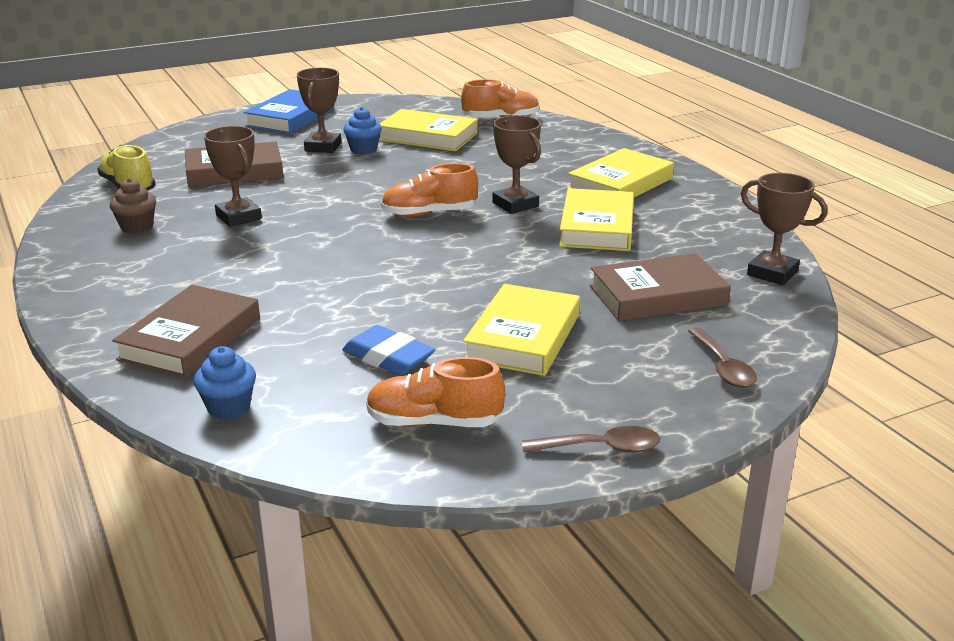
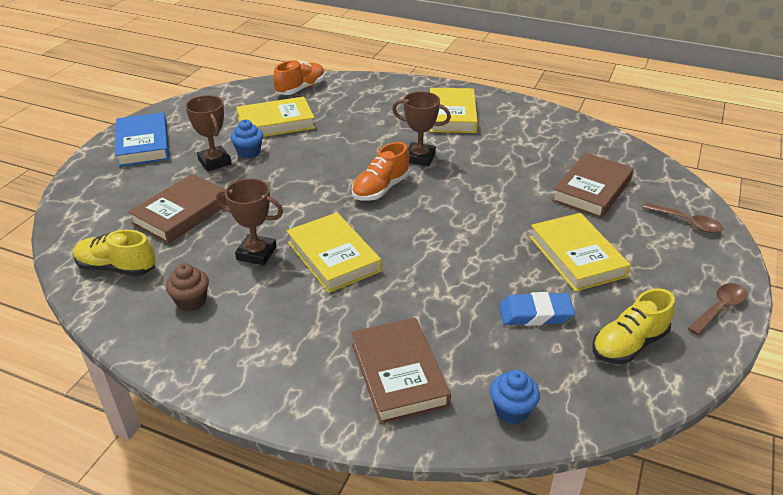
camera: 40 degrees left, 10 degrees up
(434, 422) = (629, 344): orange shoe -> yellow shoe
(597, 227) = (489, 154): yellow book -> yellow book (333, 257)
(772, 273) = (616, 147): brown trophy -> none

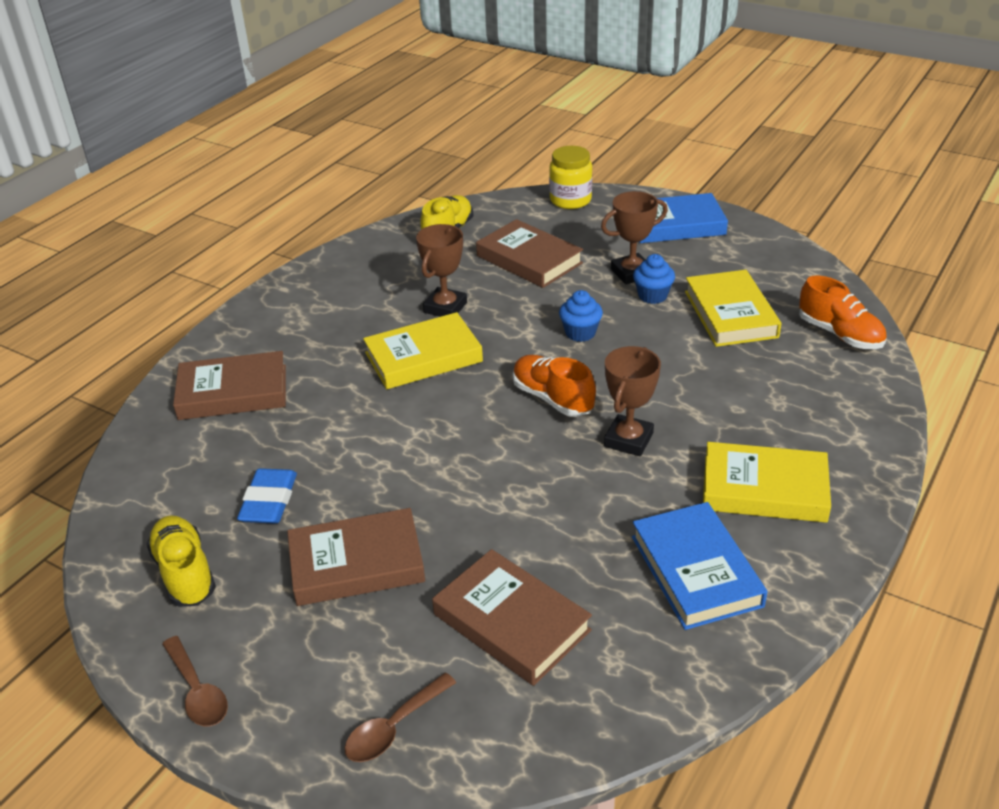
camera: 100 degrees right, 0 degrees up
(78, 197) = (570, 200): none -> yellow jar
(191, 301) = (384, 274): brown cupcake -> none
(511, 410) = (150, 460): blue cupcake -> blue cupcake (580, 333)
(524, 135) = (696, 571): none -> blue book
(576, 256) = (356, 563): yellow book -> brown book

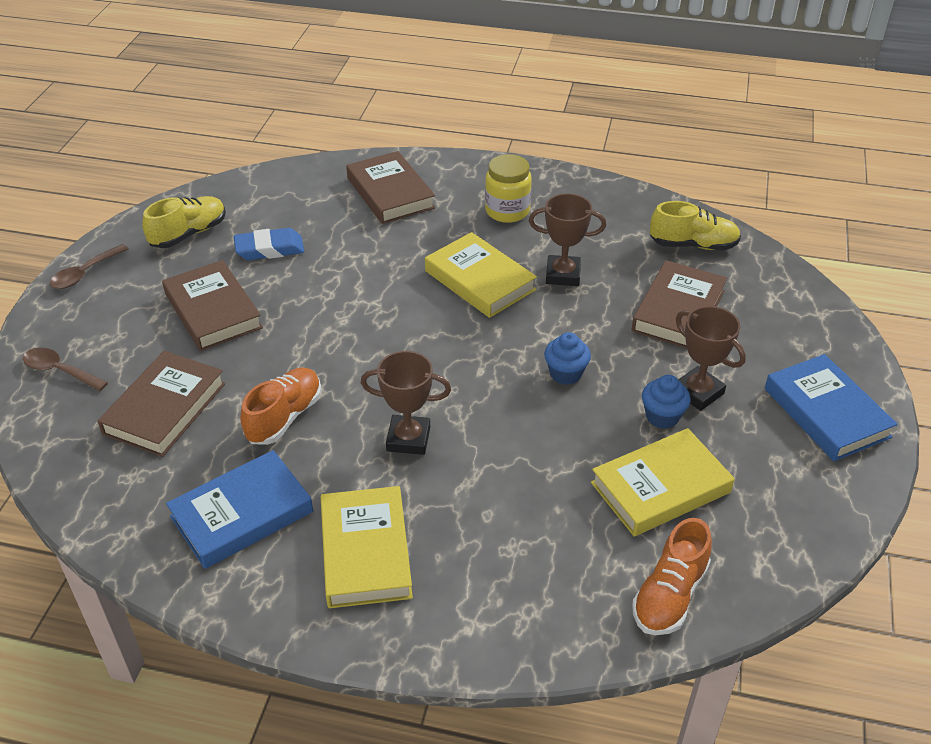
camera: 70 degrees right, 5 degrees up
(552, 398) = (452, 375): orange shoe -> orange shoe (284, 417)
(570, 200) = (820, 316): yellow jar -> yellow jar (507, 211)

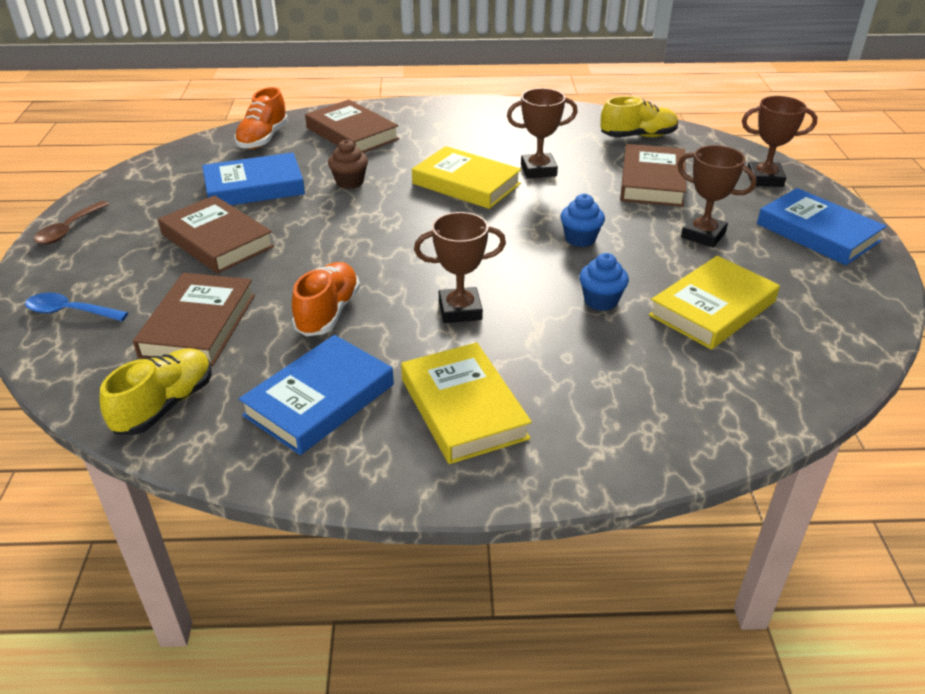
camera: 15 degrees left, 5 degrees down
(59, 371) = (70, 312): brown spoon -> blue spoon
(189, 234) = (167, 186): yellow shoe -> yellow shoe (165, 405)
(269, 249) = (254, 187): blue eraser -> blue book
(364, 258) = (349, 182): none -> brown cupcake
(507, 211) = (465, 133): yellow jar -> none
(662, 416) = (683, 256): blue cupcake -> blue cupcake (601, 301)
(669, 595) = (770, 389): orange shoe -> orange shoe (263, 139)
(806, 329) = (764, 179): none -> brown trophy

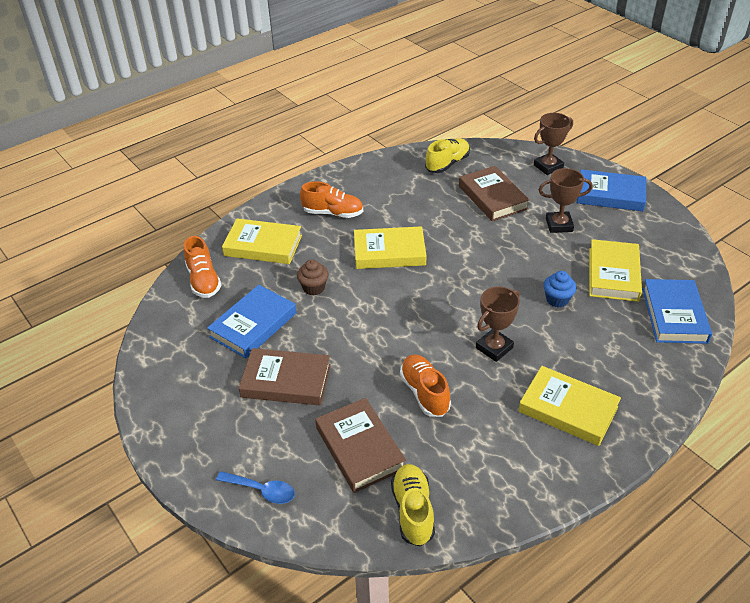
camera: 35 degrees left, 5 degrees up
(68, 230) = (165, 432): brown spoon -> none
(70, 312) = (262, 490): blue spoon -> blue spoon turned 135 degrees counterclockwise
(319, 400) = (492, 451): blue book -> blue book (674, 315)
(352, 133) = (263, 245): brown book -> yellow book
(454, 133) = (333, 213): none -> orange shoe
(538, 170) = (420, 219): brown trophy -> none
(580, 239) = (500, 261): blue cupcake -> none

